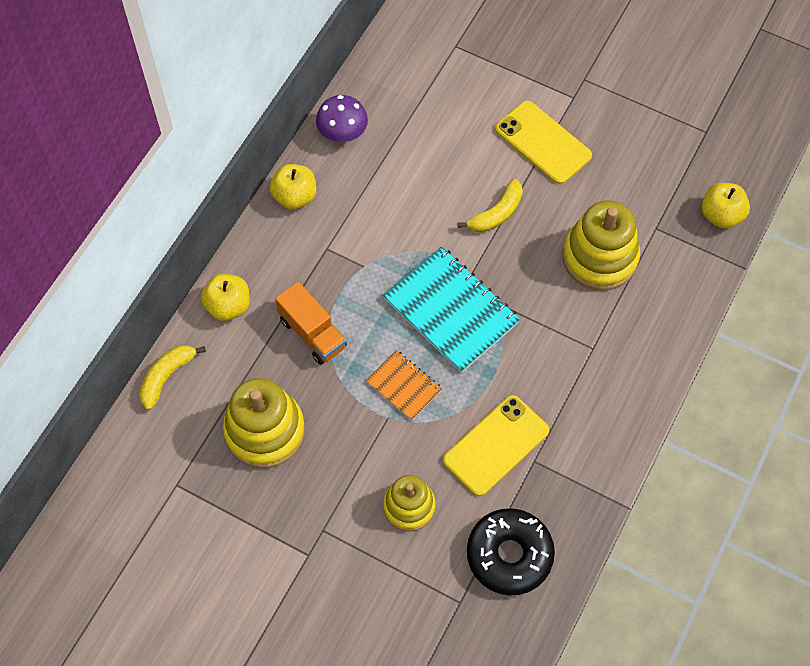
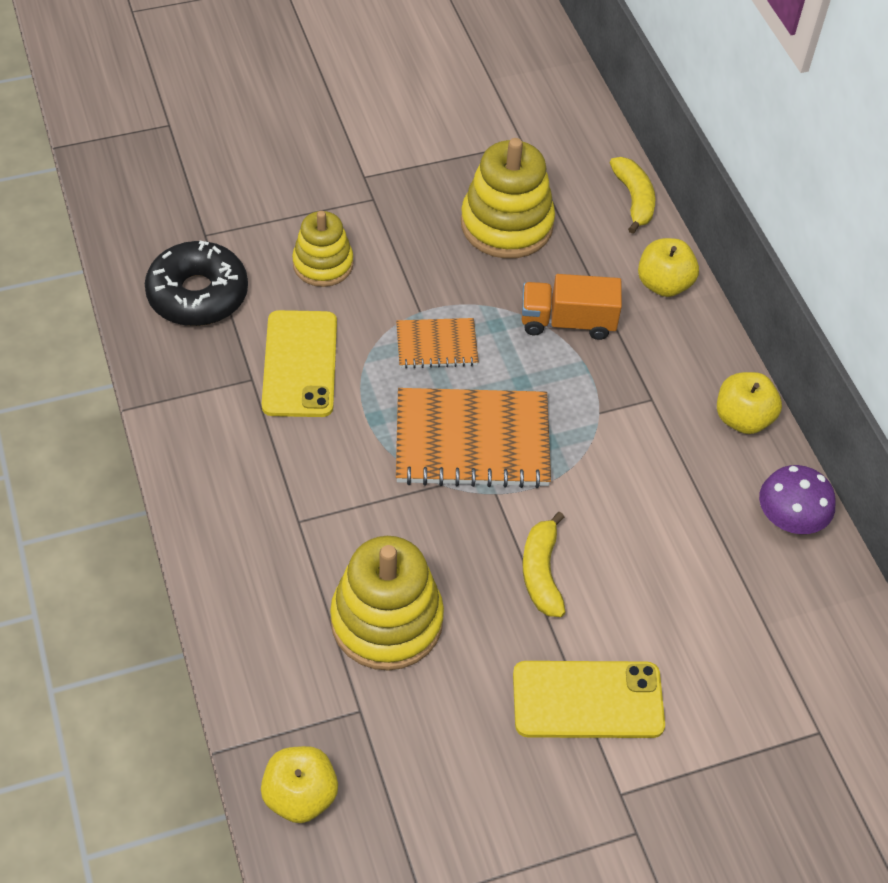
camera: 130 degrees right, 10 degrees down
(451, 311) = (472, 441): turquoise notebook -> orange notebook

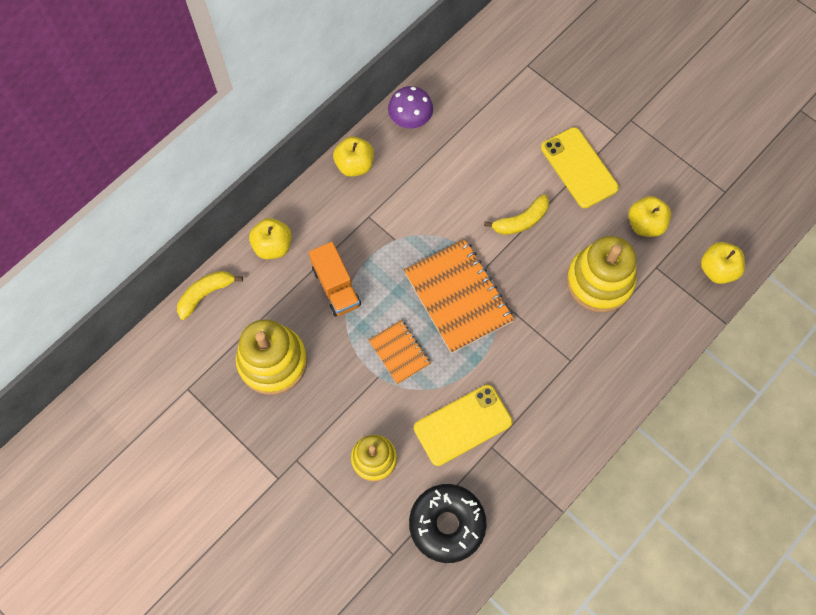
camera: 115 degrees left, 15 degrees up
(437, 738) = (645, 224): none -> yellow apple

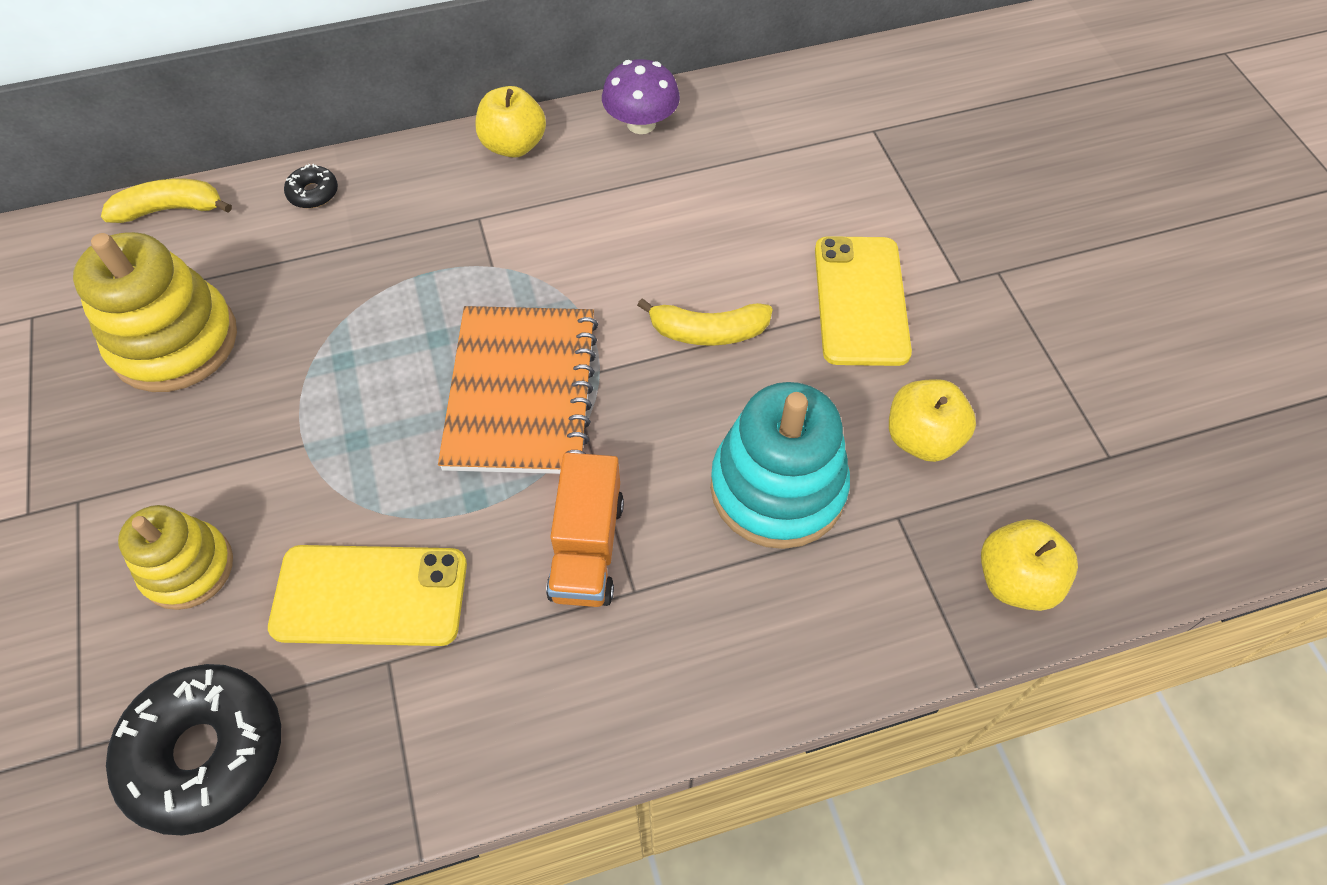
camera: 30 degrees right, 10 degrees down
(273, 246) = (313, 193): yellow apple -> black donut
(336, 287) = (352, 287): orange truck -> orange truck (587, 548)
(399, 352) = (364, 426): orange notebook -> none
(599, 281) = (777, 488): yellow stacking toy -> turquoise stacking toy

